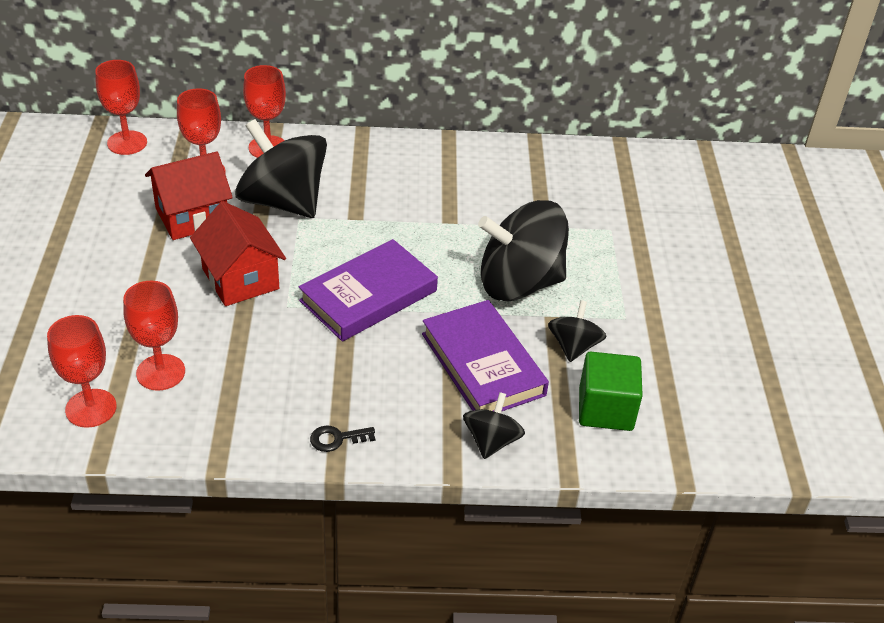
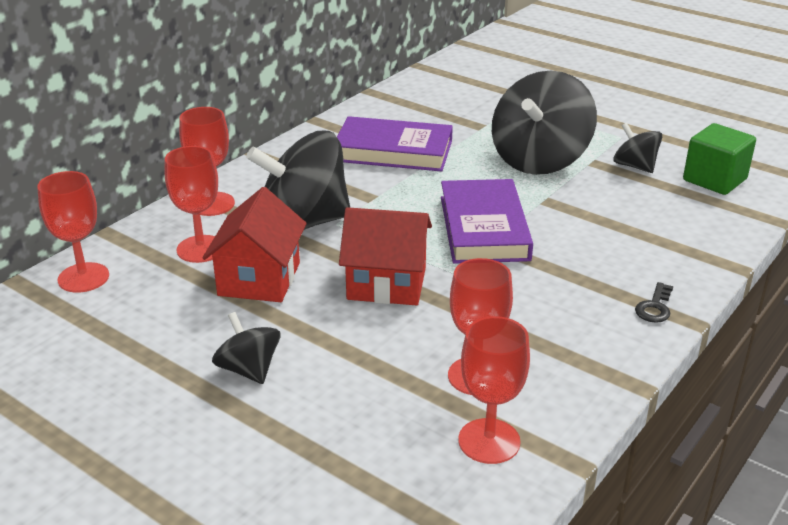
camera: 50 degrees left, 10 degrees down
(483, 364) = (620, 208): purple book -> purple book (393, 151)
(491, 441) = (713, 237): black spinning top -> black spinning top (249, 369)

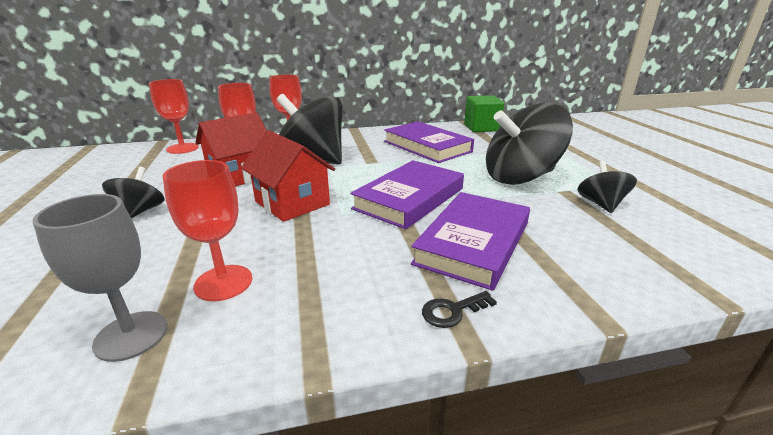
camera: 40 degrees right, 5 degrees down
(489, 441) = (131, 335): red goblet -> grey goblet
(596, 248) = (473, 243): none -> purple book
(714, 180) = (678, 239): green cube -> green cube (481, 128)

